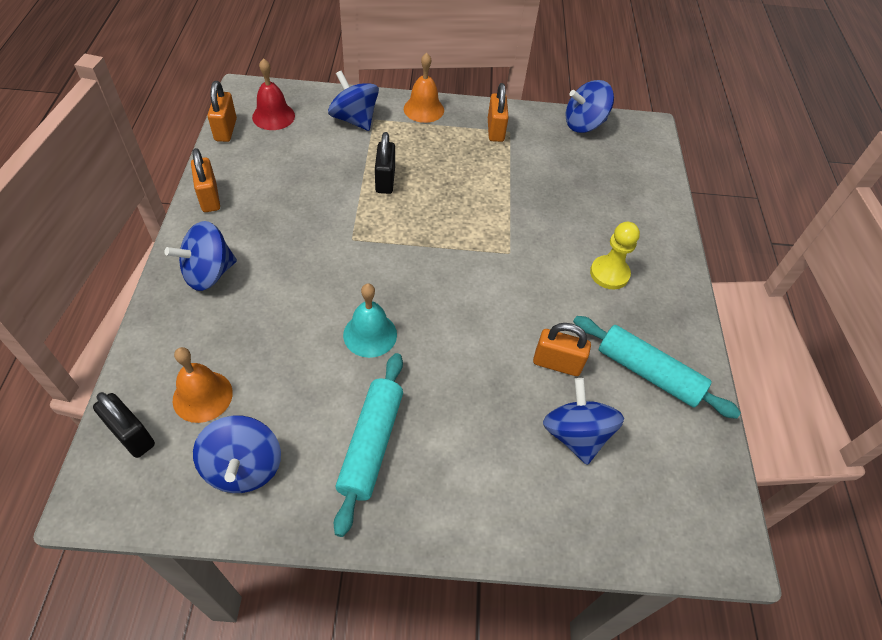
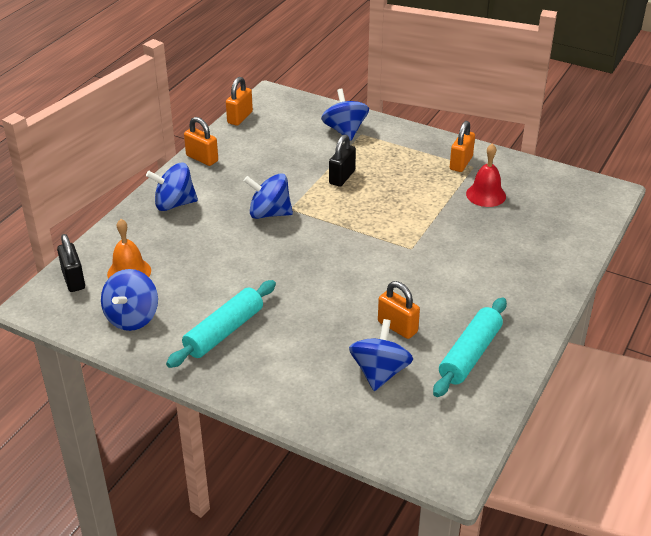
camera: 30 degrees right, 15 degrees down
(209, 198) = (202, 158): orange padlock -> orange padlock turned 60 degrees counterclockwise
(273, 116) = (281, 116): red bell -> red bell (486, 195)
(370, 334) = (265, 270): turquoise bell -> none
(423, 109) = (408, 135): orange bell -> none
(584, 124) = (547, 175): blue spinning top -> blue spinning top (269, 213)
(609, 273) = (487, 283): yellow pawn -> none
(648, 373) = (470, 355): turquoise rolling pin -> turquoise rolling pin turned 60 degrees clockwise

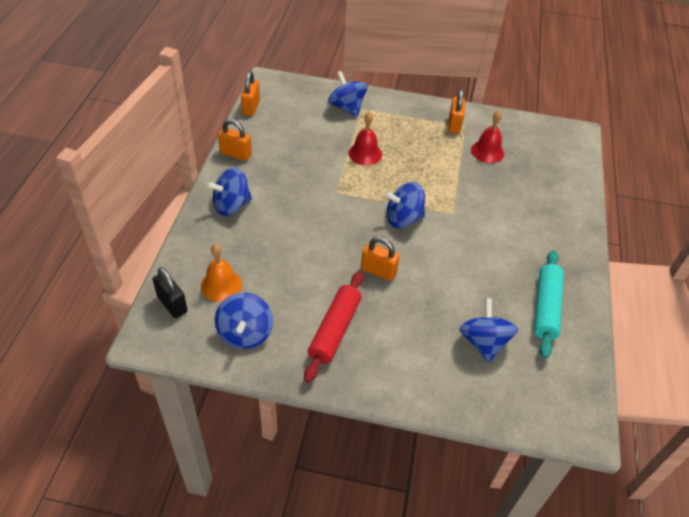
camera: 20 degrees left, 10 degrees up
(224, 332) = (334, 330): turquoise rolling pin -> red rolling pin
(269, 213) = (320, 200): blue spinning top -> blue spinning top (403, 218)
(342, 177) = (365, 153): black padlock -> red bell
(397, 327) = (477, 293): orange padlock -> orange padlock (378, 271)

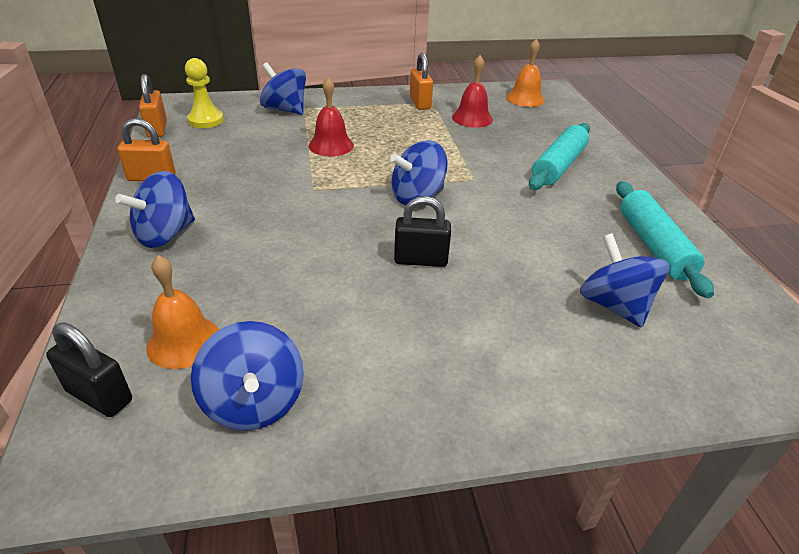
camera: 20 degrees left, 10 degrees down
(286, 105) = (206, 120): none -> yellow pawn
(334, 330) = (401, 352): red rolling pin -> none
(378, 271) = (420, 260): orange padlock -> black padlock
(525, 218) = (558, 166): none -> turquoise rolling pin
(546, 140) = (525, 99): none -> orange bell

